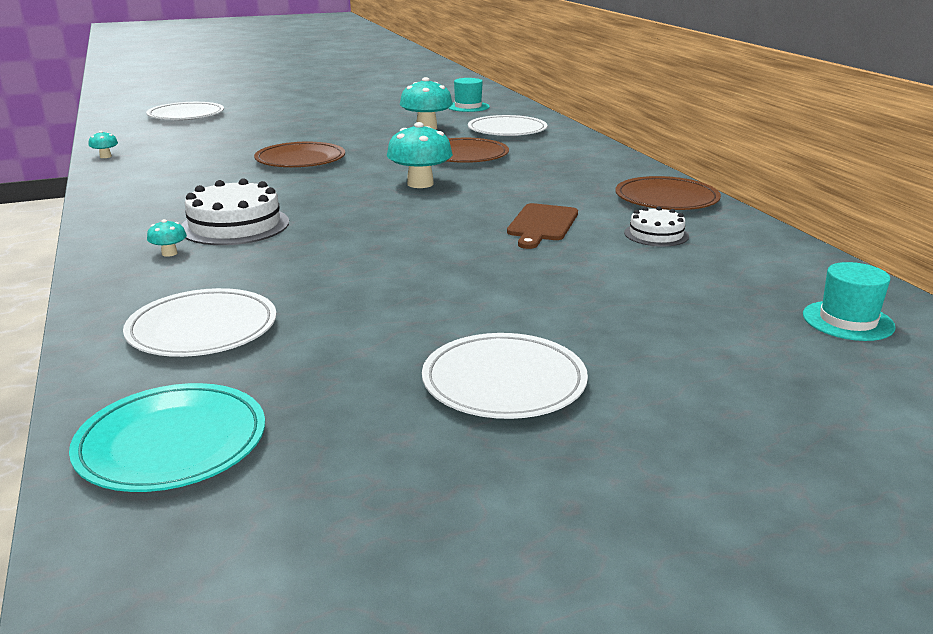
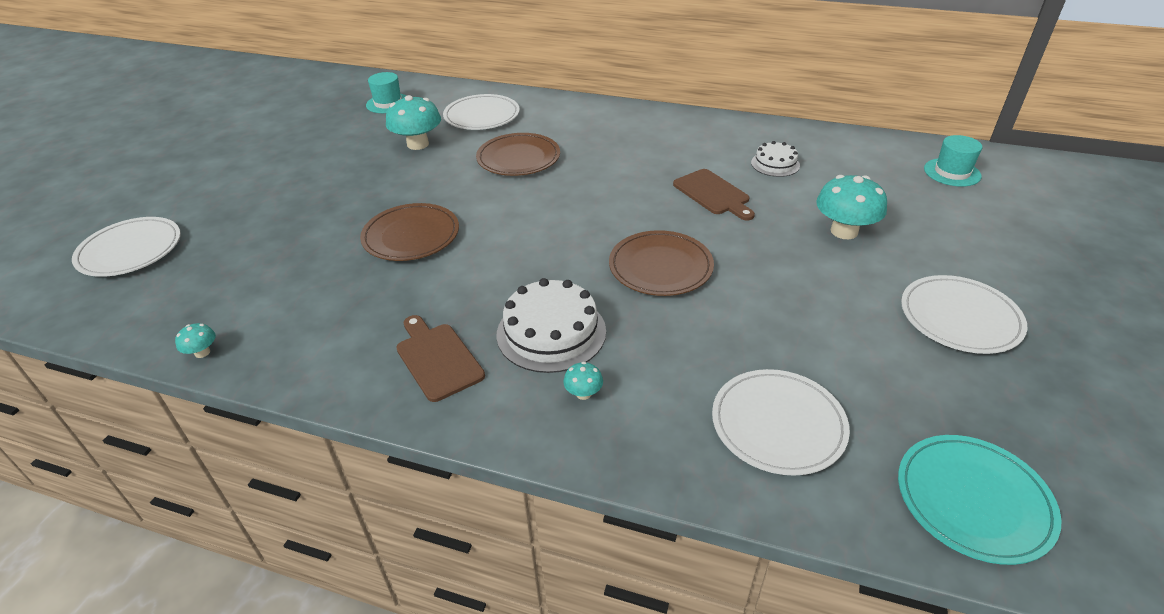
camera: 50 degrees left, 15 degrees up
(163, 205) = (437, 358): none -> brown cutting board
(420, 184) = (562, 204): turquoise mushroom -> turquoise mushroom (844, 231)
(666, 199) = (716, 131): brown plate -> brown plate (660, 267)

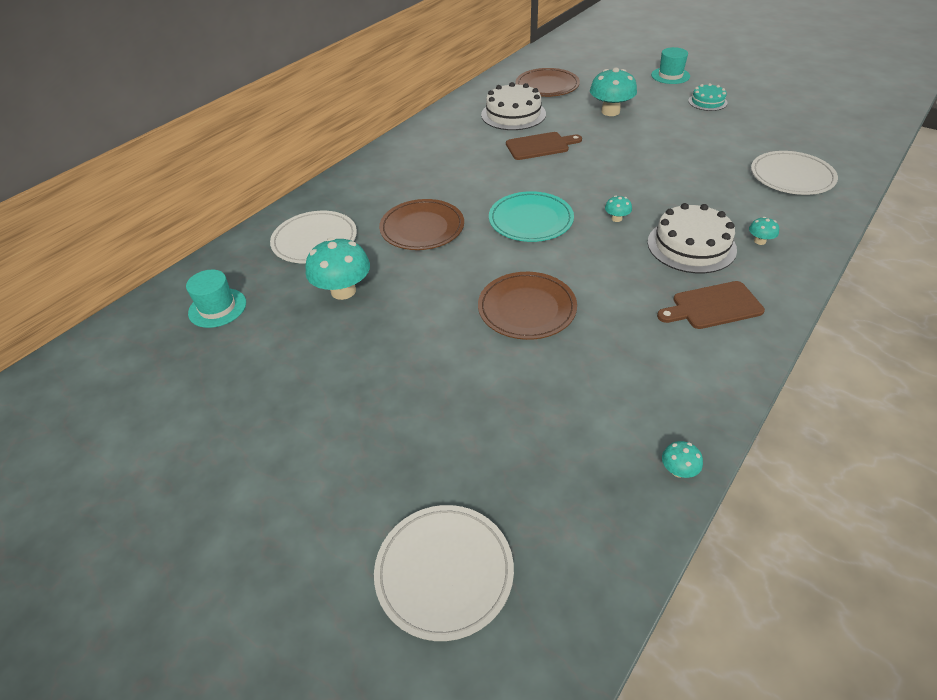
camera: 70 degrees left, 5 degrees up
(584, 269) = (616, 218): none -> turquoise mushroom
(660, 267) = (625, 185): brown plate -> brown plate (547, 86)
(775, 164) = (513, 114): white cake -> white cake, size x1.72
(952, 172) = (561, 63): turquoise hat -> turquoise hat (670, 76)
(960, 318) = (707, 102): white plate -> turquoise cake
(973, 500) = (845, 137): turquoise plate -> turquoise plate (530, 220)

